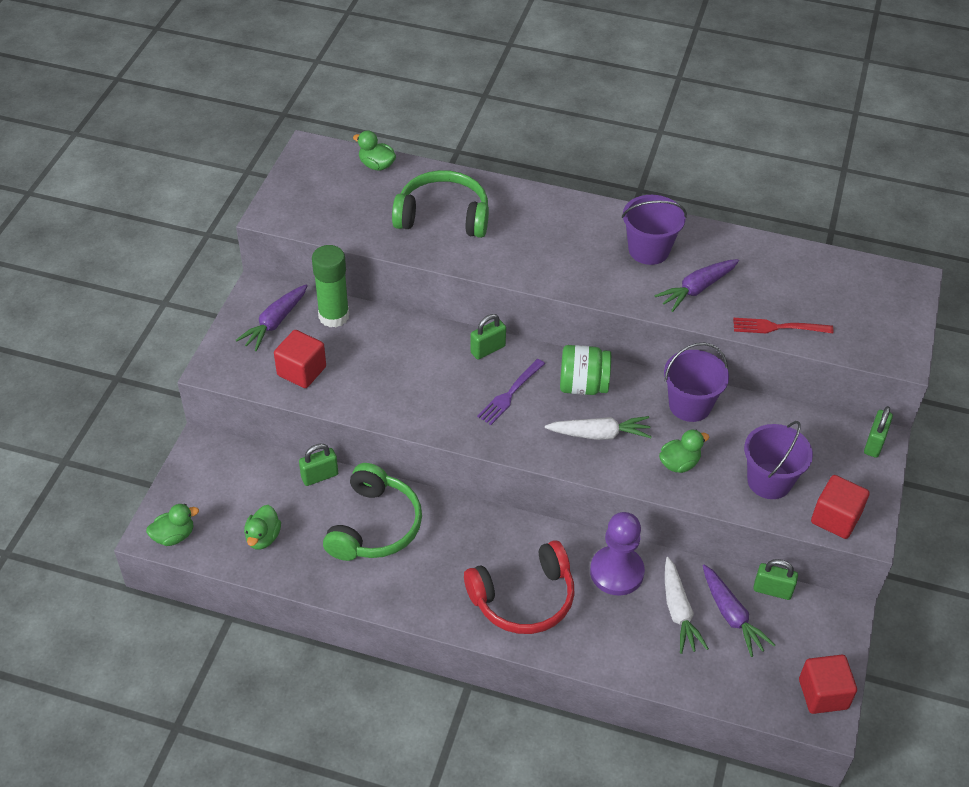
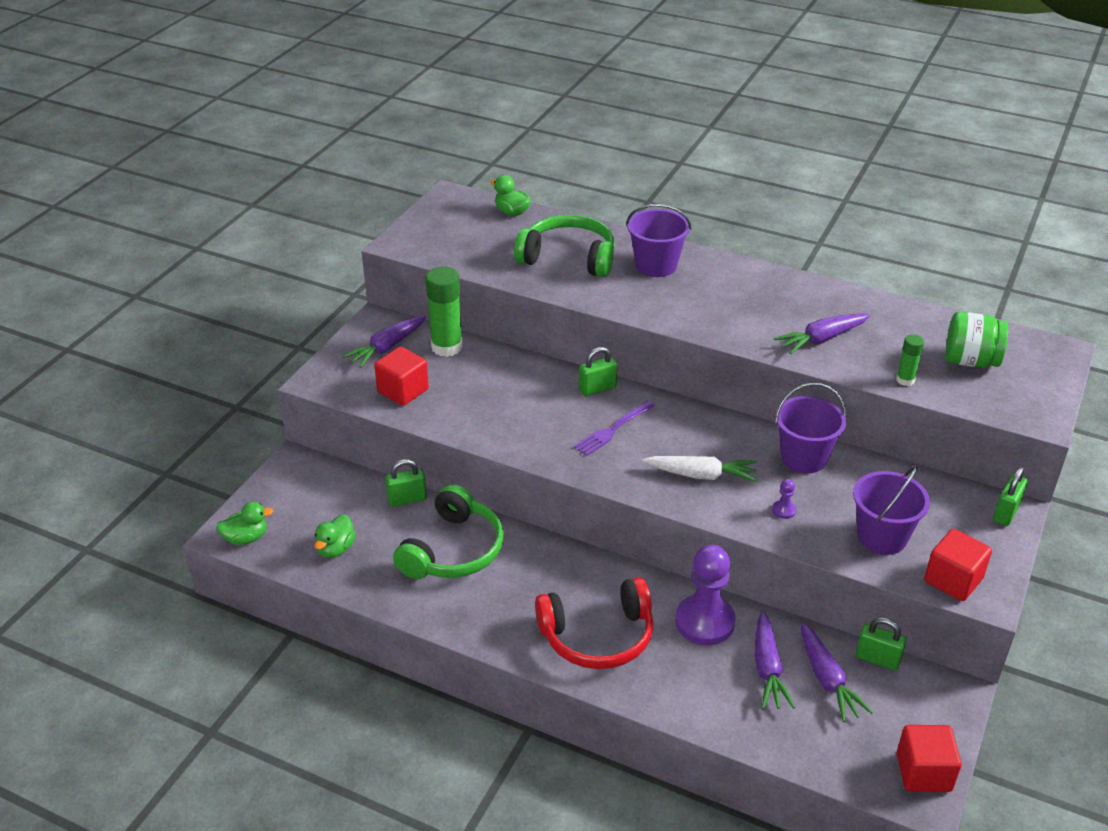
camera: 10 degrees right, 10 degrees down
(583, 386) = (691, 429): green jar -> green jar (970, 361)
(648, 250) = (775, 302): purple bucket -> purple bucket (656, 265)
(678, 611) = (767, 668): white carrot -> purple carrot
(679, 463) = (783, 510): green duck -> purple pawn
(778, 327) = (905, 380): red fork -> green glue stick

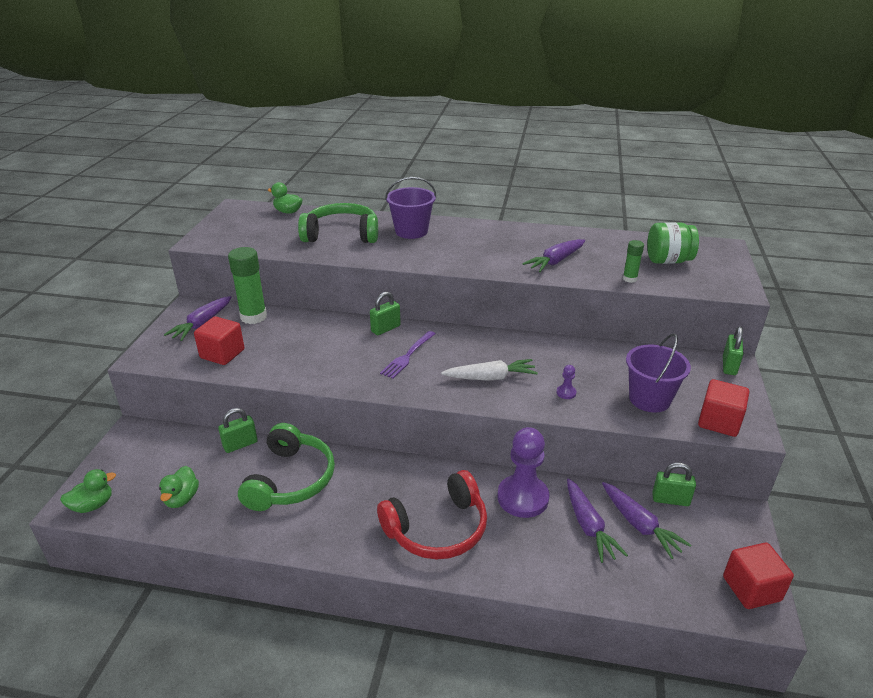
camera: 15 degrees left, 5 degrees down
(804, 458) = (564, 352): purple bucket -> none

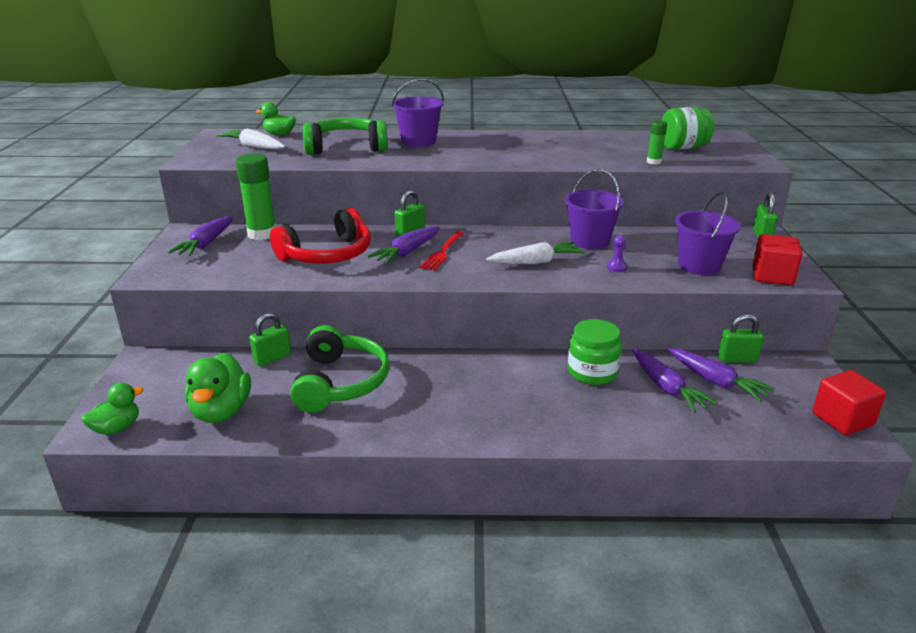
camera: 10 degrees left, 5 degrees down
(181, 499) = (221, 411): green duck -> green duck, size x1.60
(222, 354) = (239, 266): red cube -> none
(259, 227) = (253, 147): none -> white carrot
(408, 356) = (443, 252): purple fork -> red fork
(438, 529) = (515, 407): red headphones -> red headphones (328, 254)
(523, 498) = (592, 372): purple pawn -> green jar
(552, 355) = (590, 241): none -> purple bucket
(555, 261) = (575, 154): purple carrot -> purple carrot (407, 252)

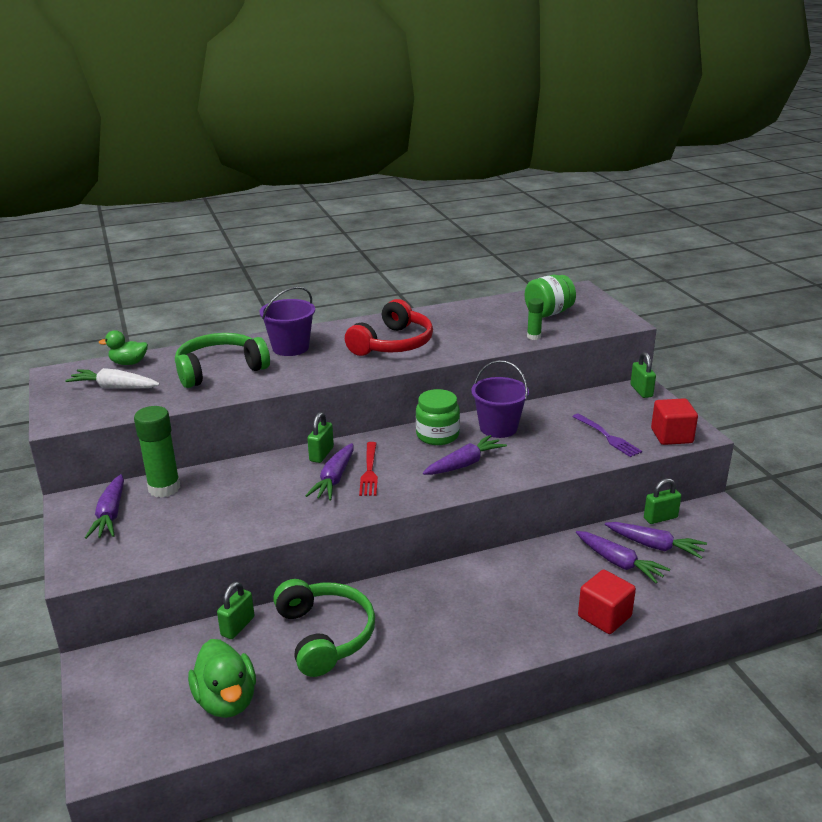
camera: 20 degrees left, 0 degrees up
(117, 428) = (128, 751): green duck -> none
(328, 254) = (255, 499): red headphones -> red headphones (393, 344)
(535, 262) = (464, 464): white carrot -> purple carrot
(592, 372) = (549, 563): green jar -> green jar (437, 435)
(616, 267) = (539, 454): purple pawn -> none
(699, 265) = (607, 436): purple bucket -> purple fork
(842, 419) = (765, 557): red cube -> red cube (604, 616)

